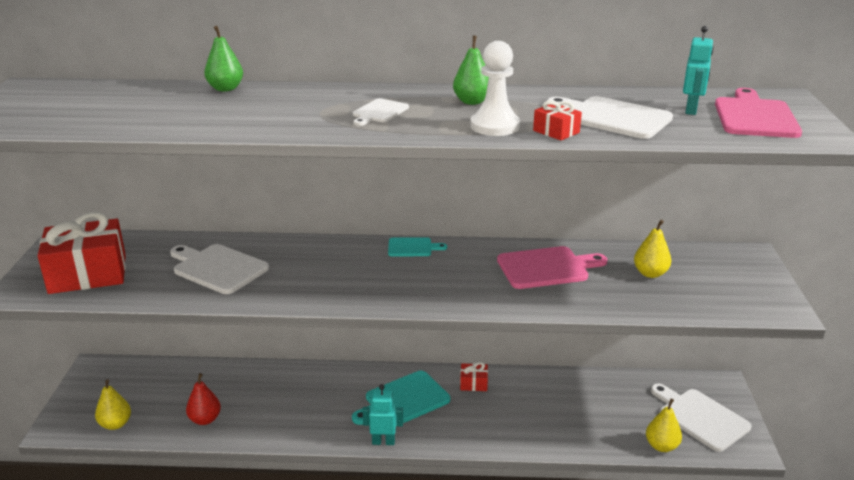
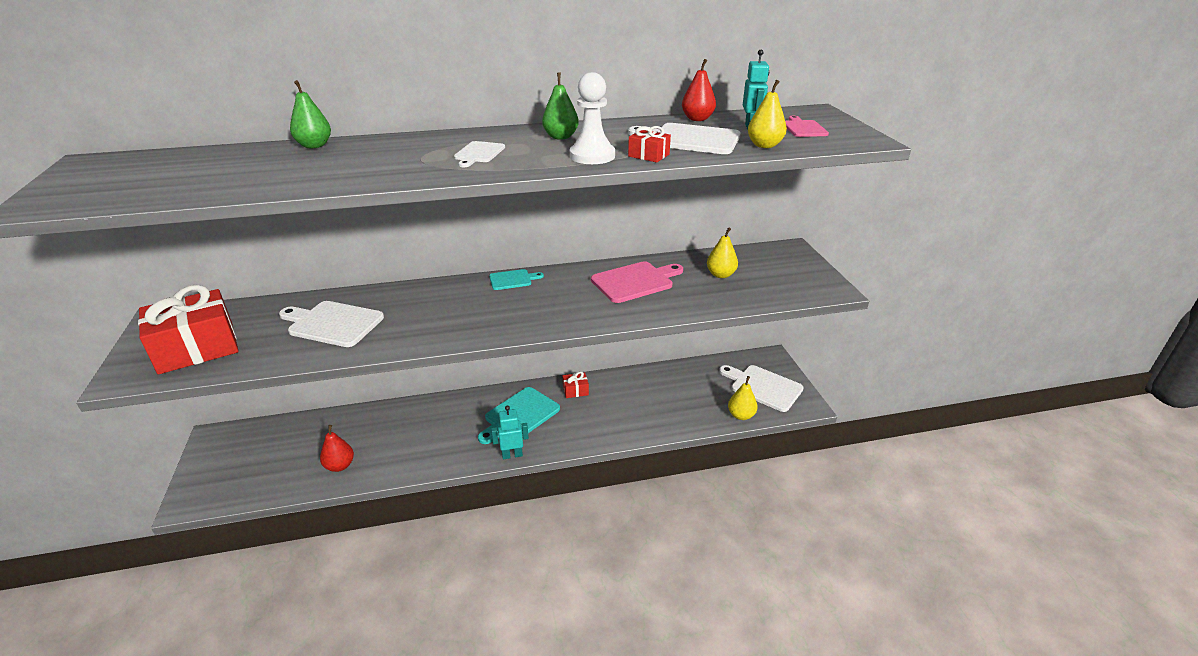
camera: 15 degrees left, 5 degrees up
(115, 424) = (250, 487): yellow pear -> yellow pear (764, 145)
(634, 94) = (697, 119): none -> red pear
(755, 116) = (803, 128): pink cutting board -> pink cutting board, size x0.57

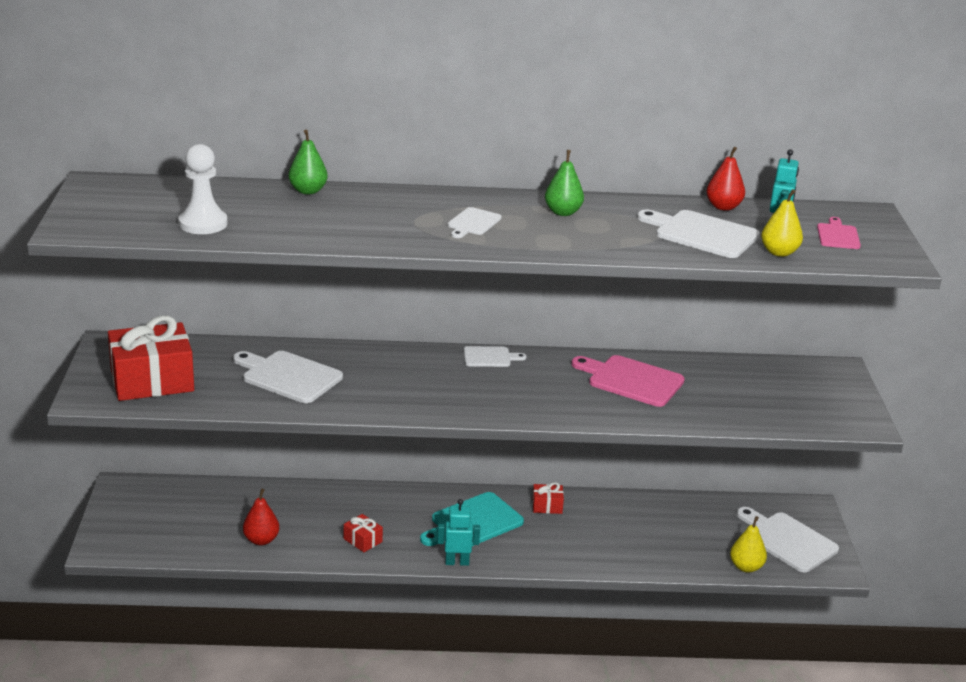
camera: 10 degrees right, 5 degrees down
(512, 280) = (490, 357): turquoise cutting board -> white cutting board
(592, 156) = (589, 241): white pawn -> white pawn (203, 224)
(635, 281) = (631, 380): pink cutting board -> pink cutting board turned 135 degrees counterclockwise
(648, 155) = (648, 248): red gift -> red gift (363, 540)
(720, 275) = (737, 387): yellow pear -> none

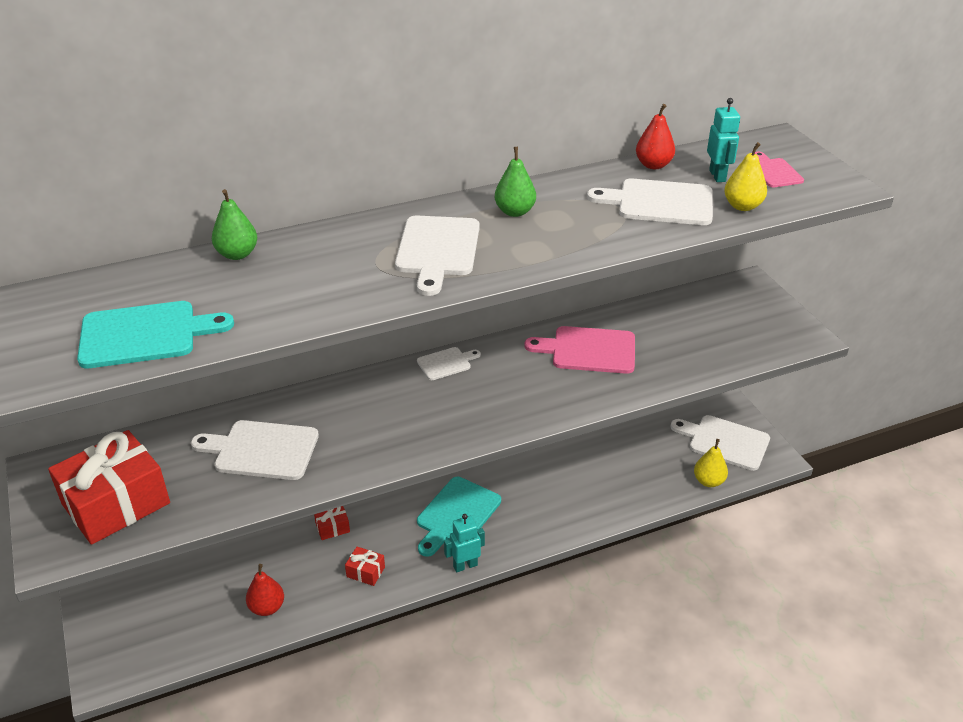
camera: 20 degrees left, 10 degrees up
(203, 224) = (145, 334): white pawn -> turquoise cutting board
(473, 223) = (437, 250): white cutting board -> white cutting board, size x1.77
(547, 506) = (511, 473): red gift -> red gift (332, 527)

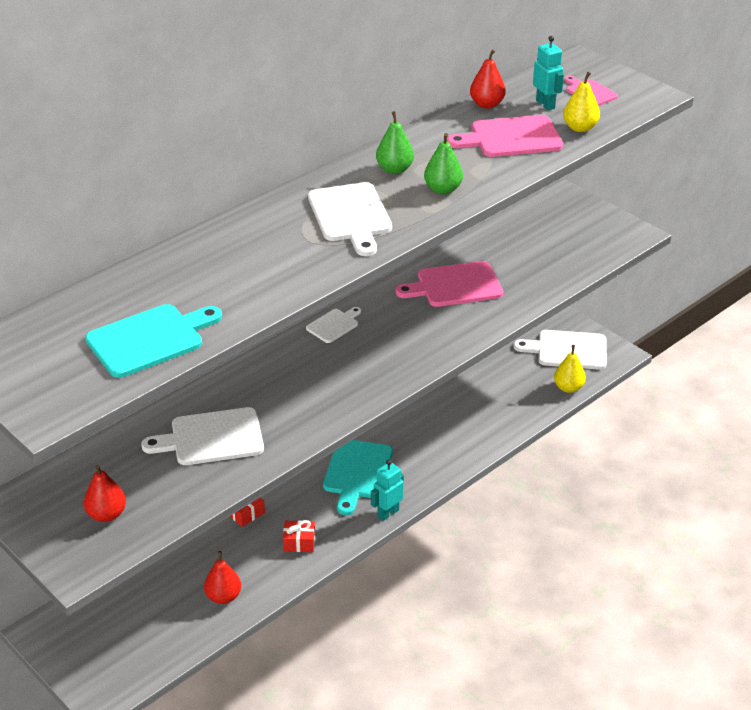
camera: 20 degrees left, 0 degrees up
(116, 504) = (106, 514): red gift -> red pear
(237, 254) = (176, 255): green pear -> green pear (443, 189)
(659, 202) = (511, 137): white cutting board -> pink cutting board

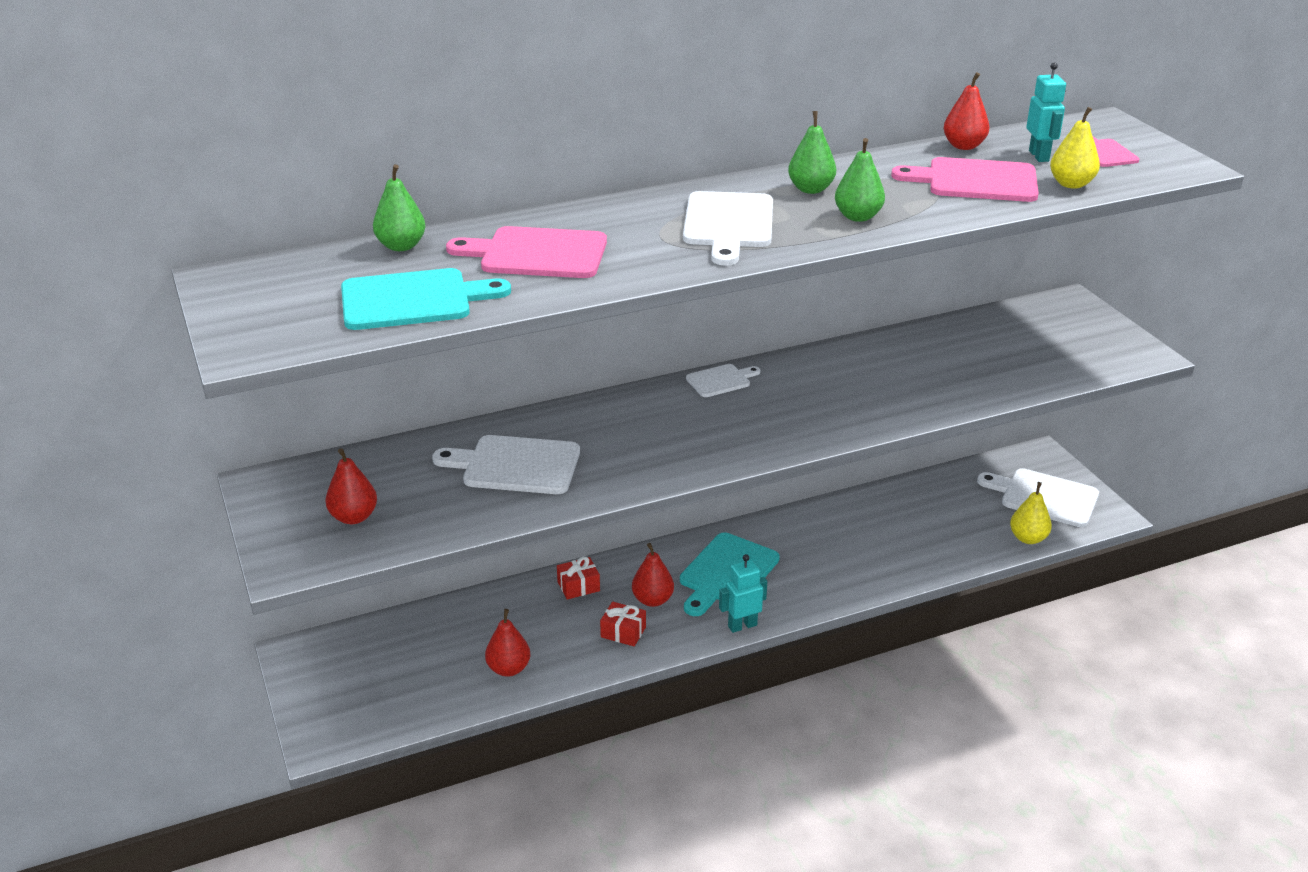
camera: 20 degrees right, 5 degrees down
(106, 290) = (401, 246): none -> green pear
(310, 510) = (652, 600): none -> red pear
(455, 285) = (887, 367): pink cutting board -> pink cutting board (537, 254)

